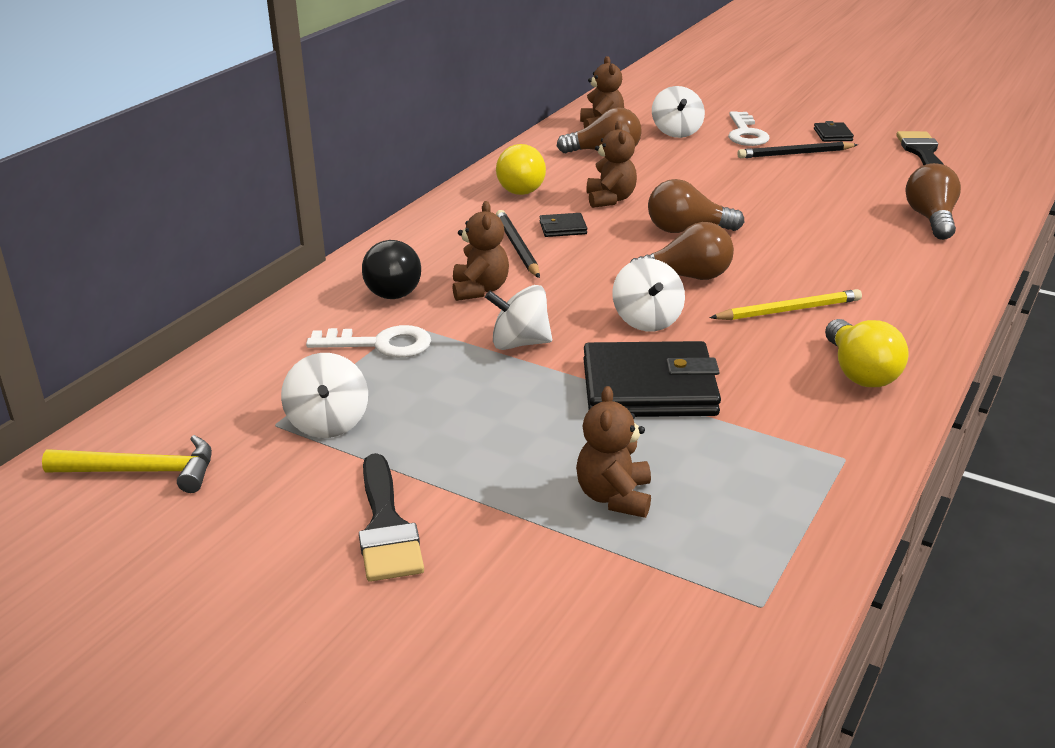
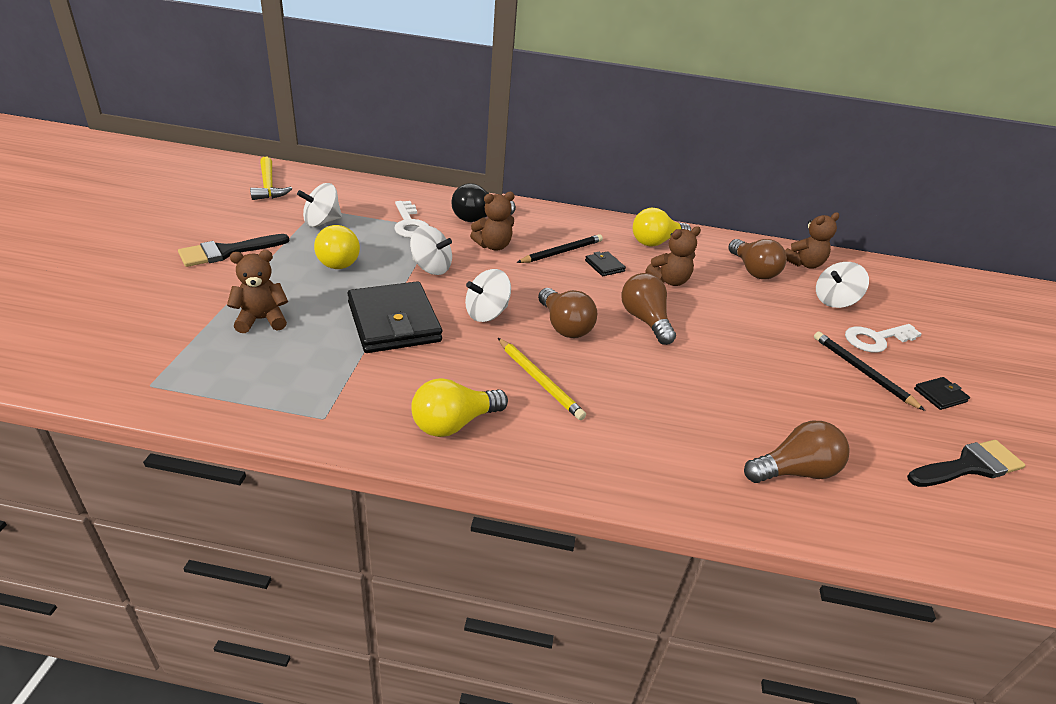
camera: 65 degrees right, 5 degrees up
(463, 419) = (336, 260): none -> yellow light bulb
(519, 343) = (431, 268): white spinning top -> white spinning top turned 135 degrees clockwise

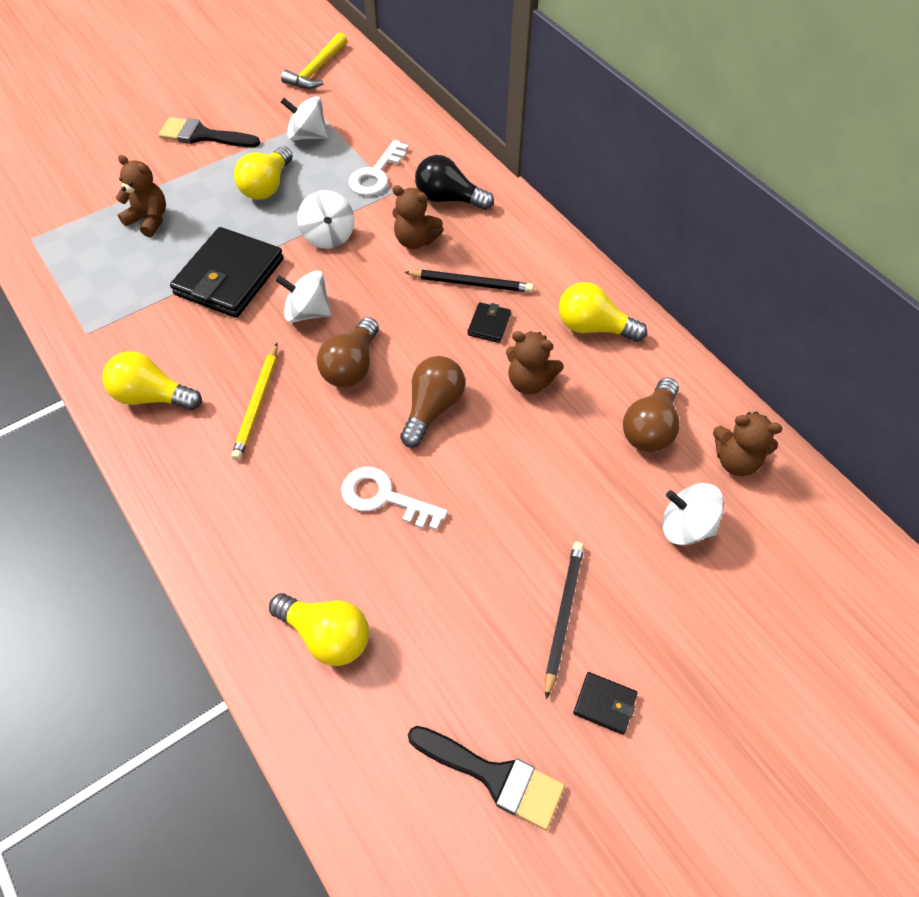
camera: 50 degrees right, 20 degrees up
(794, 471) = (326, 635): brown light bulb -> yellow light bulb
(876, 339) = (651, 600): white key -> white key (384, 498)

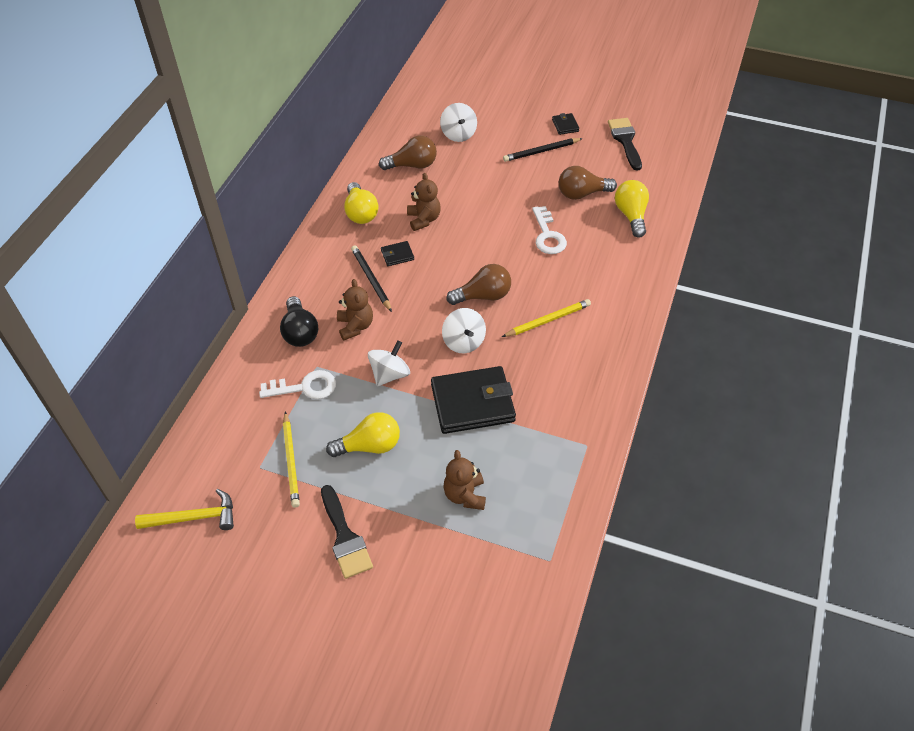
camera: 125 degrees left, 5 degrees down
(152, 396) = (592, 372): yellow light bulb -> none
(307, 135) = (291, 461): white spinning top -> yellow pencil
(432, 408) = (478, 247): brown light bulb -> brown light bulb (582, 194)
(736, 460) = (405, 132): brown teddy bear -> none

